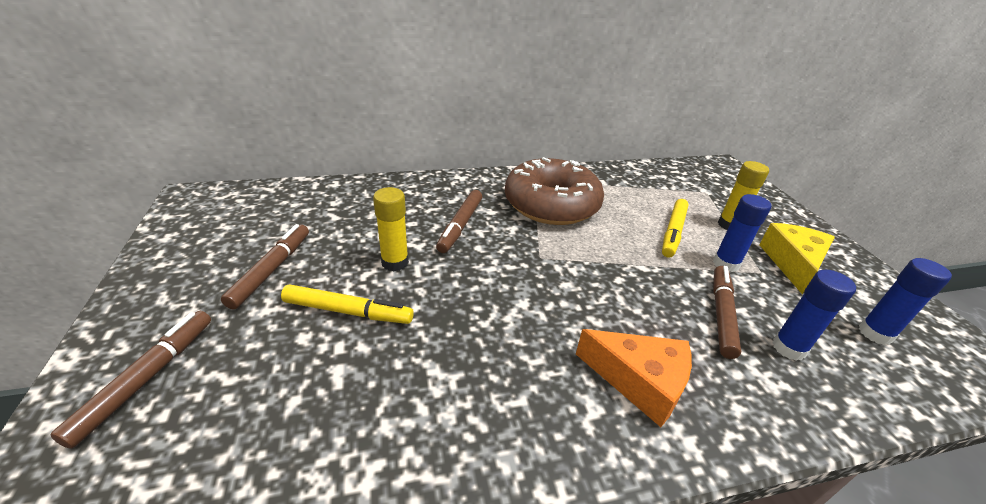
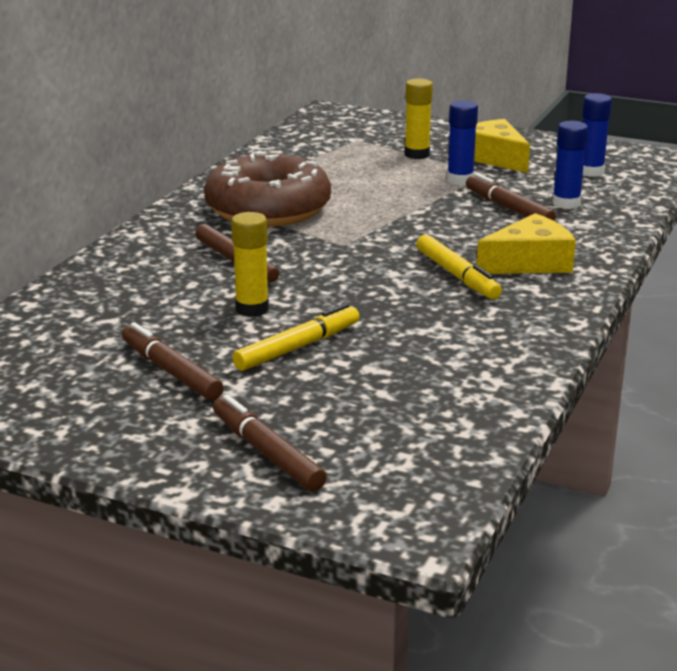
camera: 50 degrees left, 10 degrees down
(639, 381) = (529, 263): orange cheese -> yellow cheese
(673, 232) = (392, 179): yellow marker -> yellow marker (457, 275)

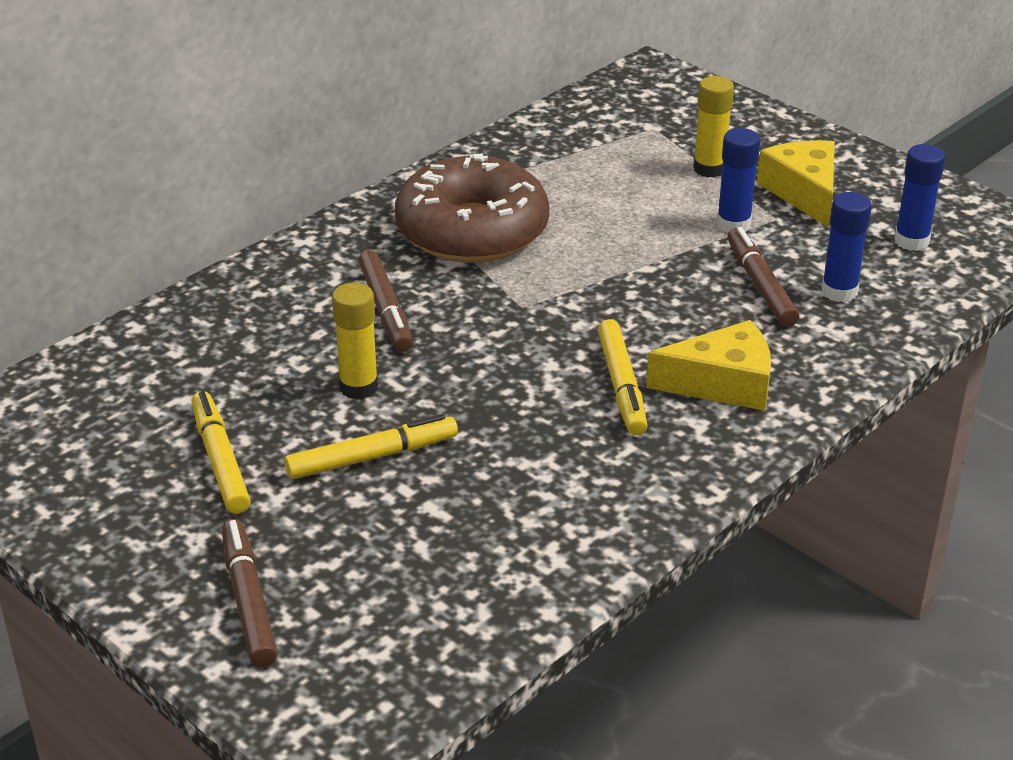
camera: 20 degrees right, 10 degrees up
(171, 371) = (220, 460): brown marker -> yellow marker

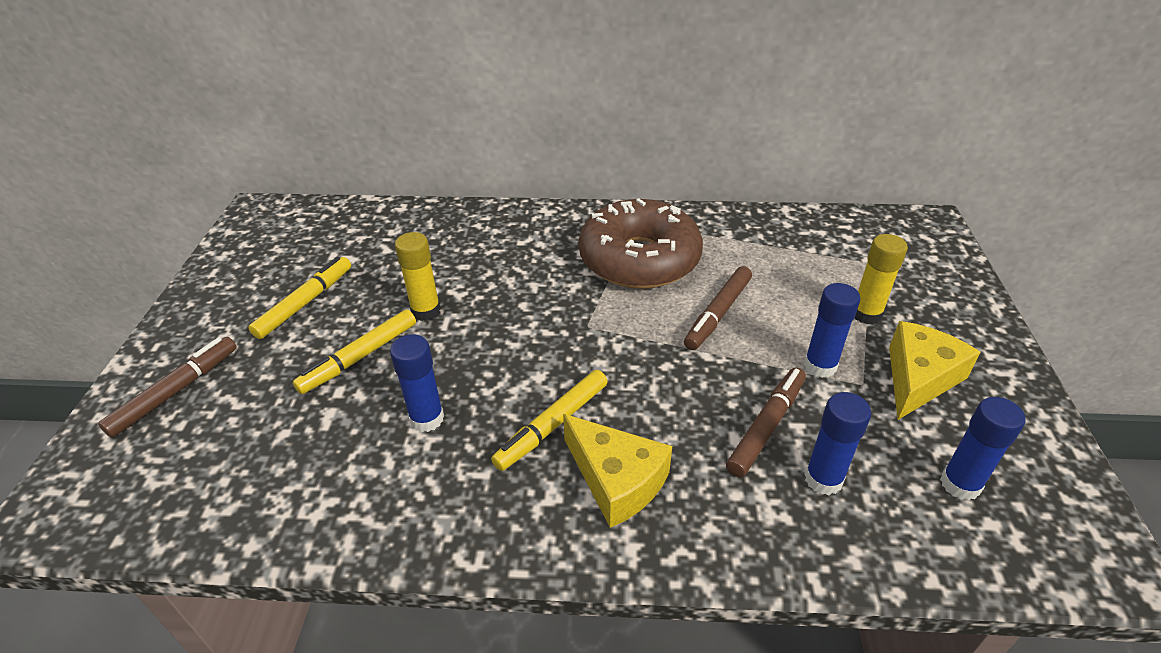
camera: 50 degrees right, 5 degrees up
(372, 457) = (359, 357): yellow marker -> yellow marker turned 105 degrees clockwise
(385, 309) = (516, 275): brown marker -> brown marker (718, 314)
(520, 450) = (427, 419): none -> blue glue stick

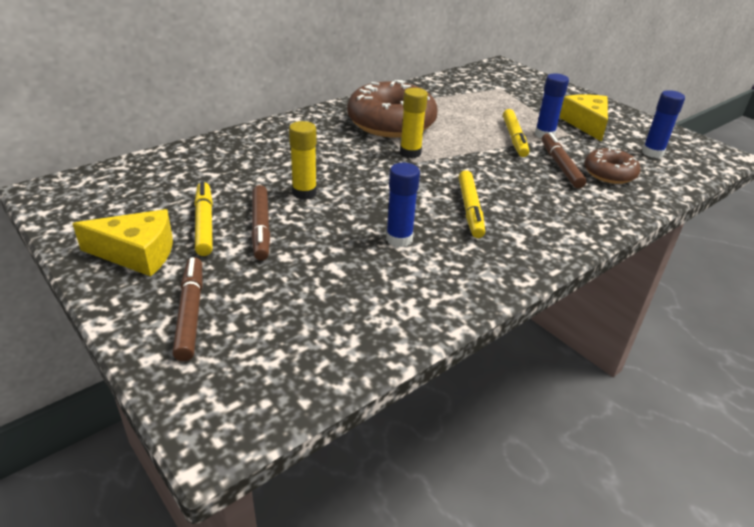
camera: 45 degrees left, 5 degrees down
(359, 357) = (302, 232): yellow marker -> yellow marker (514, 138)
(616, 480) = (535, 215): yellow cheese -> yellow cheese (137, 253)
(718, 314) = (469, 132): brown marker -> brown marker (261, 228)
(823, 479) = (609, 174): blue glue stick -> brown donut
(866, 314) = (531, 108): yellow glue stick -> yellow glue stick (410, 153)

